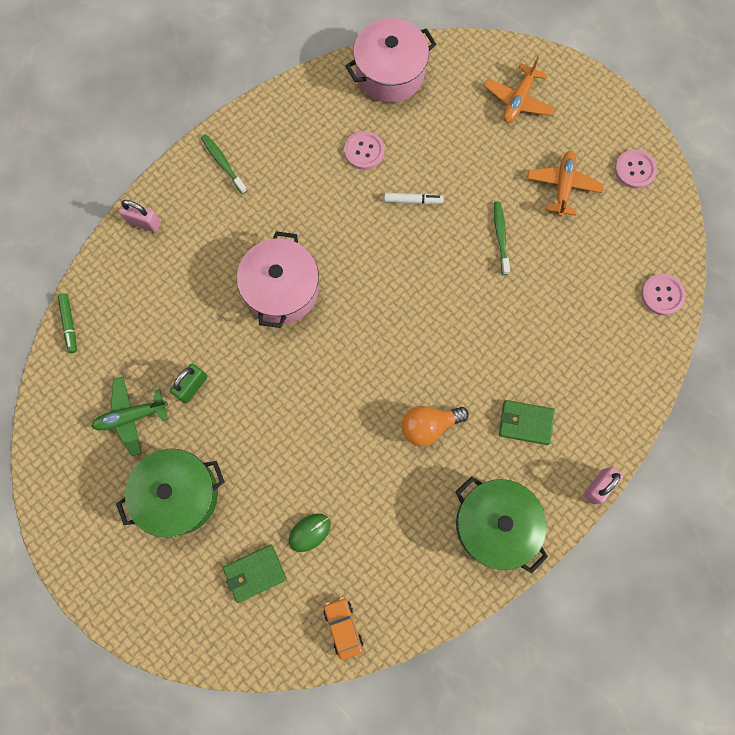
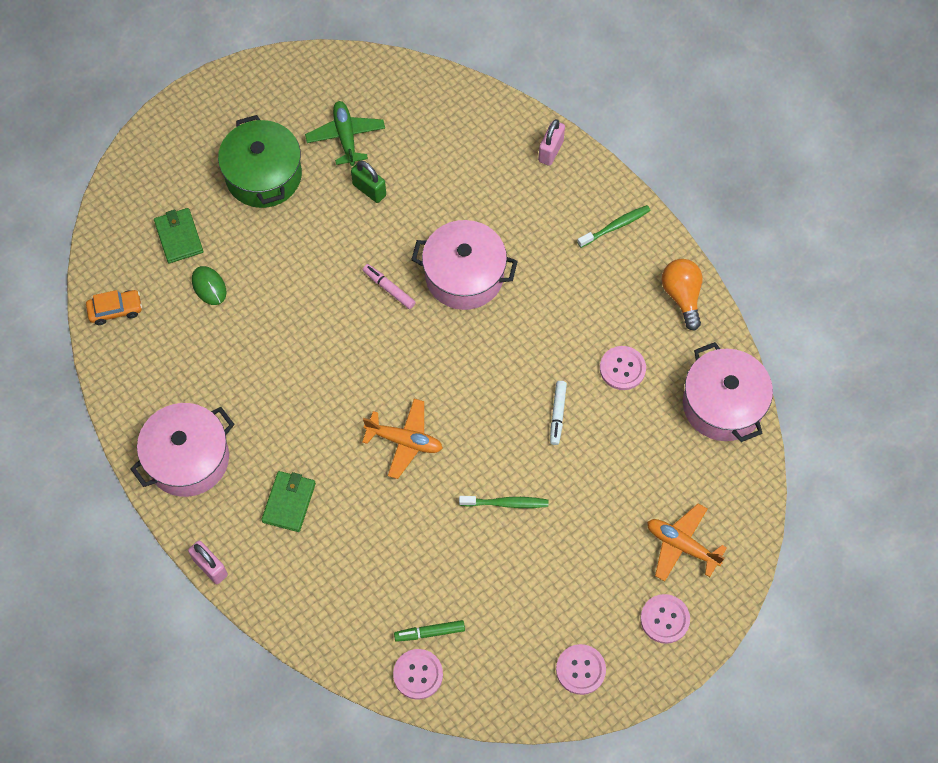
camera: 95 degrees right, 10 degrees down
(69, 324) = (446, 85): green marker -> green marker (429, 632)
(300, 356) = (389, 288): none -> pink marker
(429, 426) = (299, 405): orange light bulb -> orange light bulb (682, 296)
(495, 524) = (188, 459): green pot -> pink pot
(563, 186) = (564, 581): orange plane -> orange plane (404, 441)
(582, 110) = (664, 619): none -> pink button

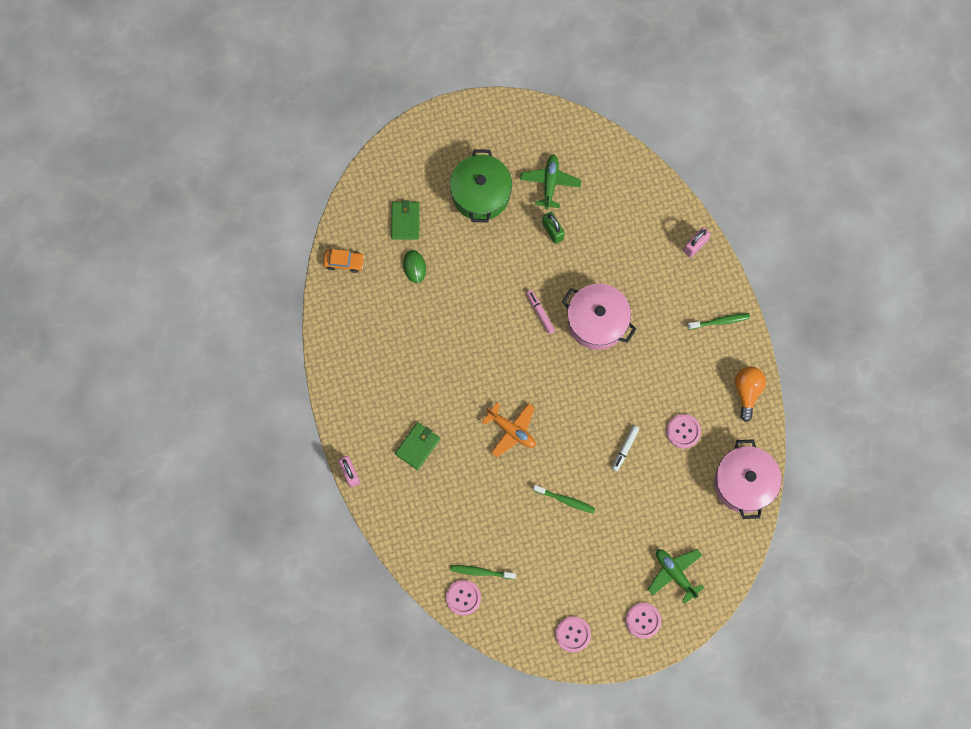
camera: 20 degrees right, 10 degrees up
(188, 459) = (359, 390): pink pot -> none
(429, 632) = (481, 572): green marker -> green toothbrush
(682, 545) = (675, 574): orange plane -> green plane

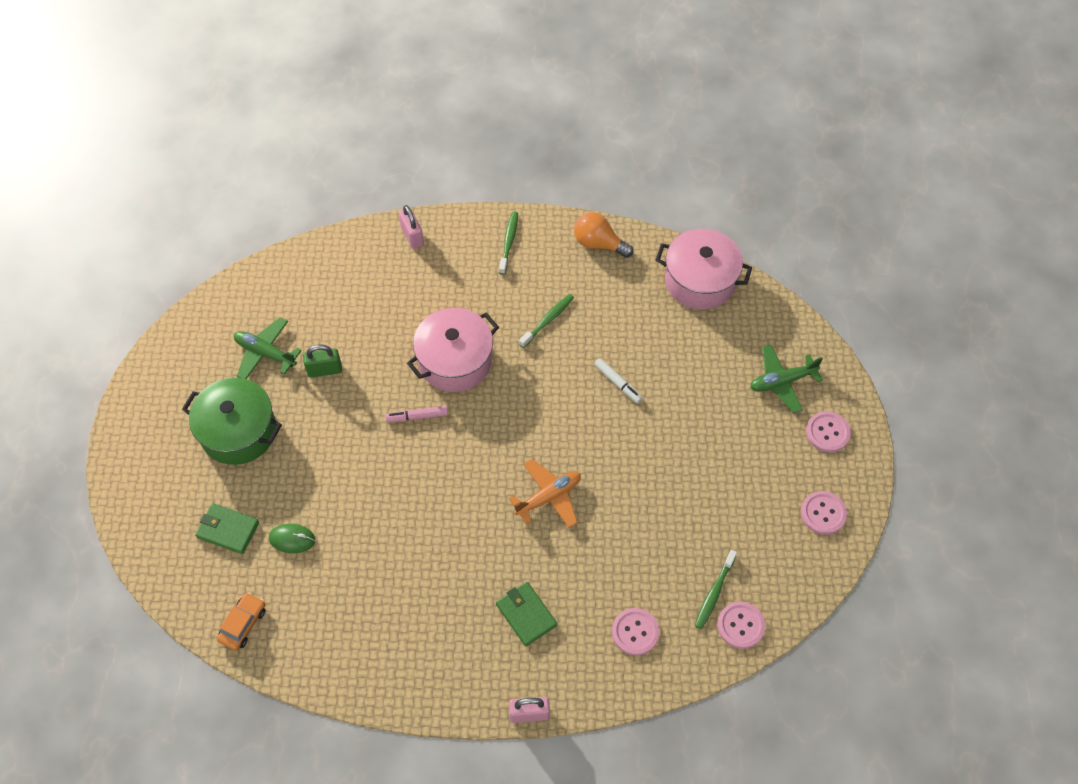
camera: 70 degrees left, 15 degrees down
(565, 500) = (656, 466): green toothbrush -> green toothbrush (548, 320)
(683, 431) = (619, 318): pink button -> pink button (635, 632)

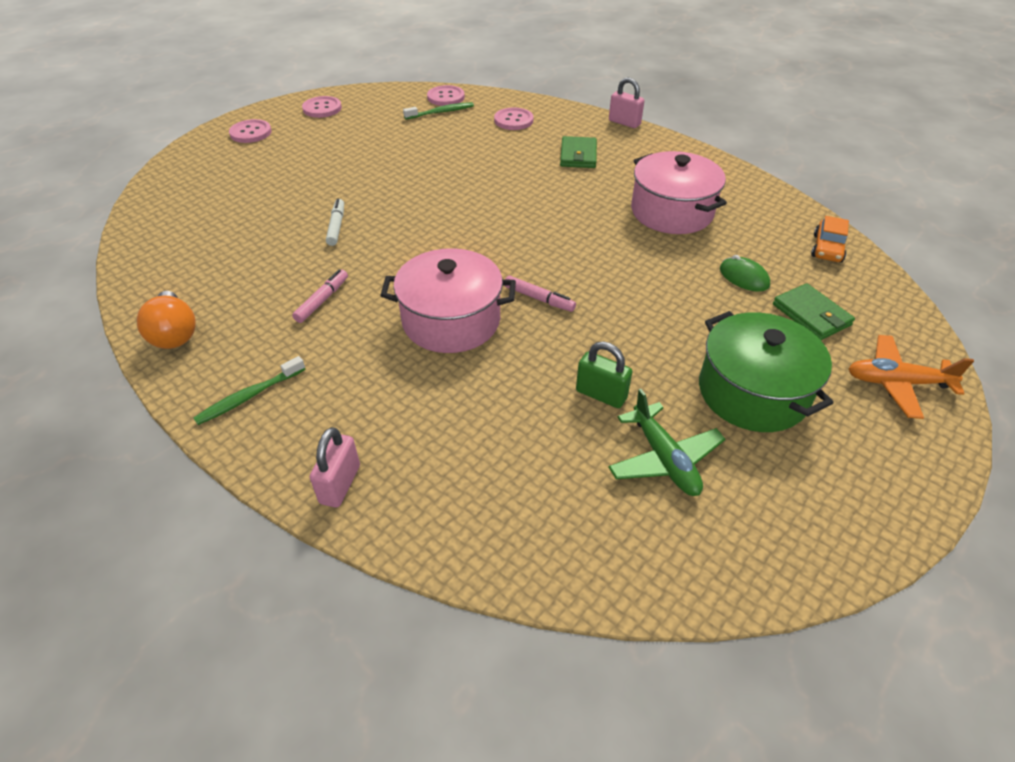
camera: 140 degrees left, 15 degrees down
(243, 624) = (827, 248): orange car -> orange car turned 45 degrees counterclockwise
(548, 320) = (322, 300): green toothbrush -> pink marker
(548, 497) = (487, 196): orange plane -> orange plane (897, 383)
(700, 280) = (156, 251): pink pot -> pink pot (671, 212)
(782, 381) = (226, 166): green plane -> none

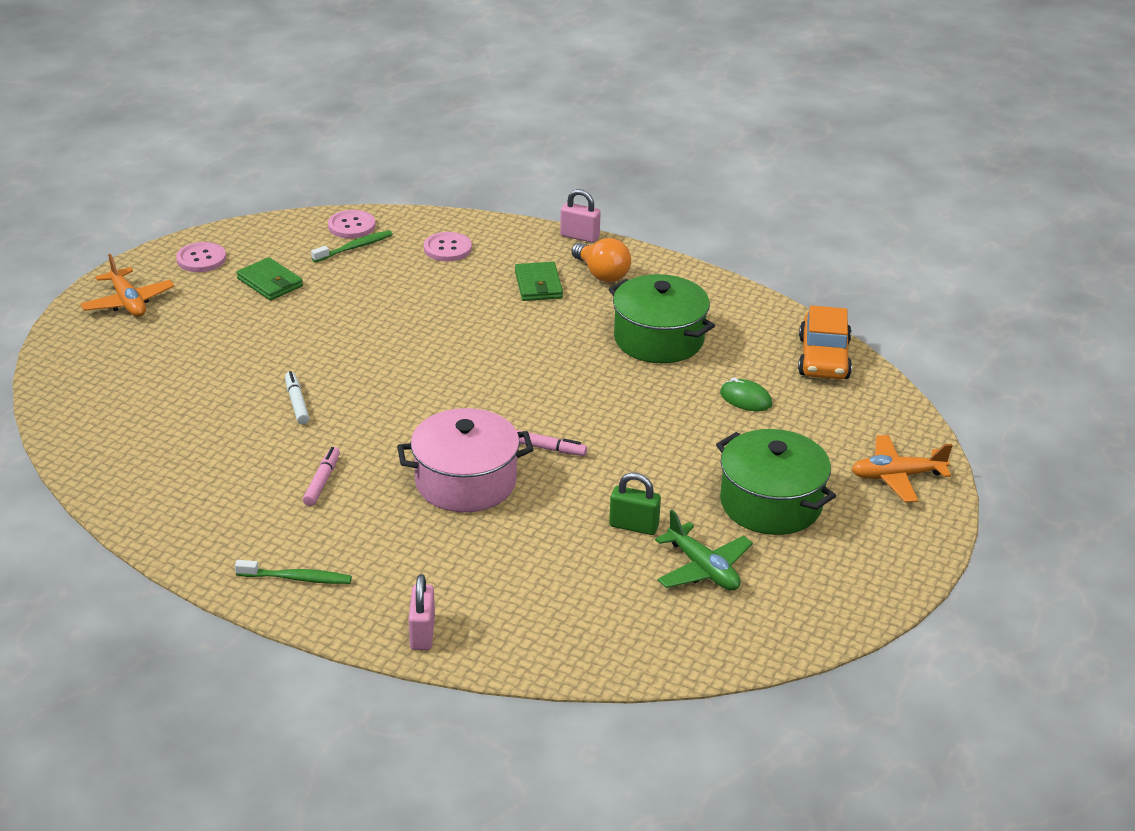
camera: 15 degrees left, 10 degrees down
(174, 334) = (183, 535): orange light bulb -> orange light bulb (602, 274)
(249, 396) = (296, 578): green toothbrush -> green toothbrush turned 120 degrees counterclockwise
(251, 133) = (128, 302): pink button -> orange plane
(671, 212) = (658, 339): pink pot -> green pot
(811, 315) = (815, 427): green wallet -> green wallet (270, 282)
(827, 248) = (824, 358): orange car -> orange car, size x1.60

